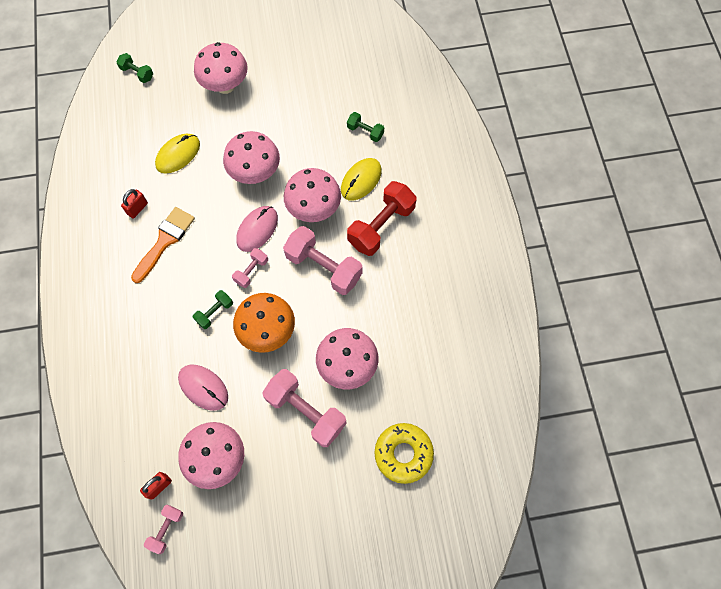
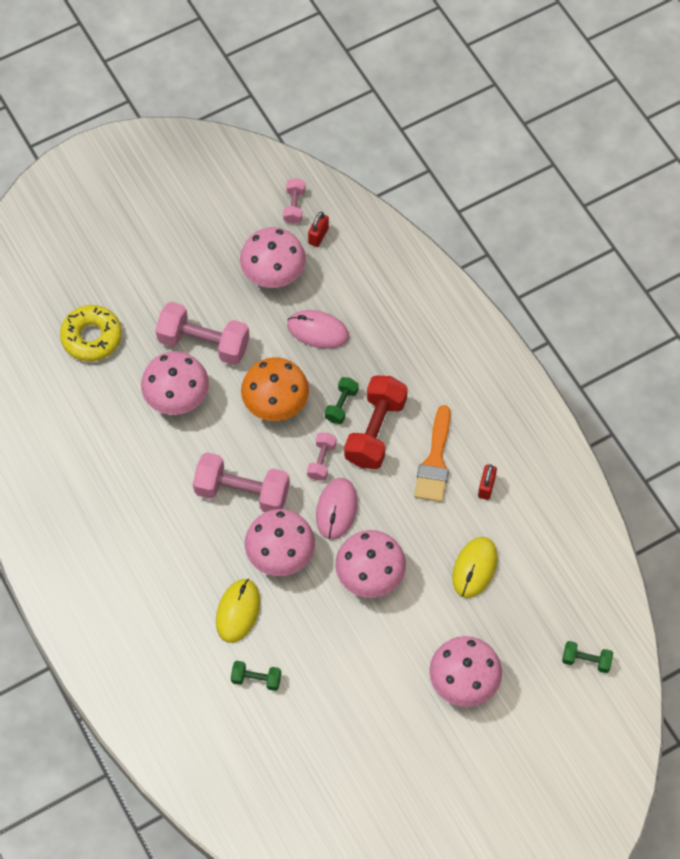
camera: 160 degrees right, 5 degrees down
(381, 226) = (193, 562): red dumbbell -> red dumbbell (375, 431)

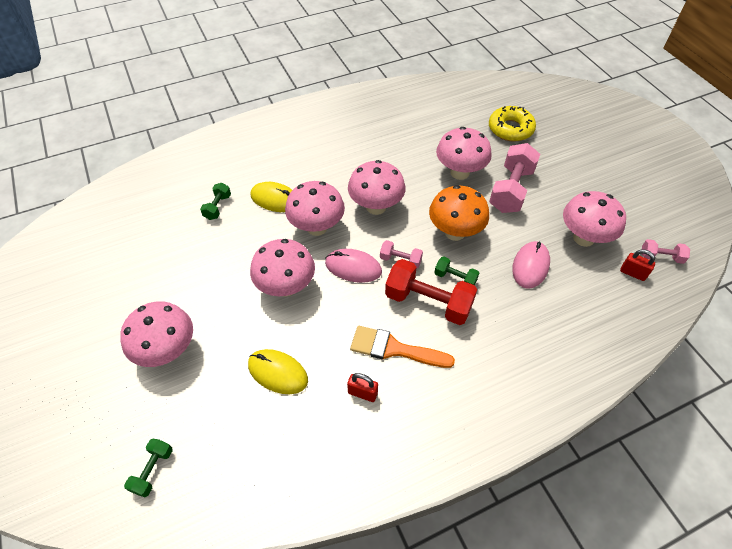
camera: 95 degrees right, 10 degrees down
(242, 492) = (376, 207): pink dumbbell -> pink mushroom

